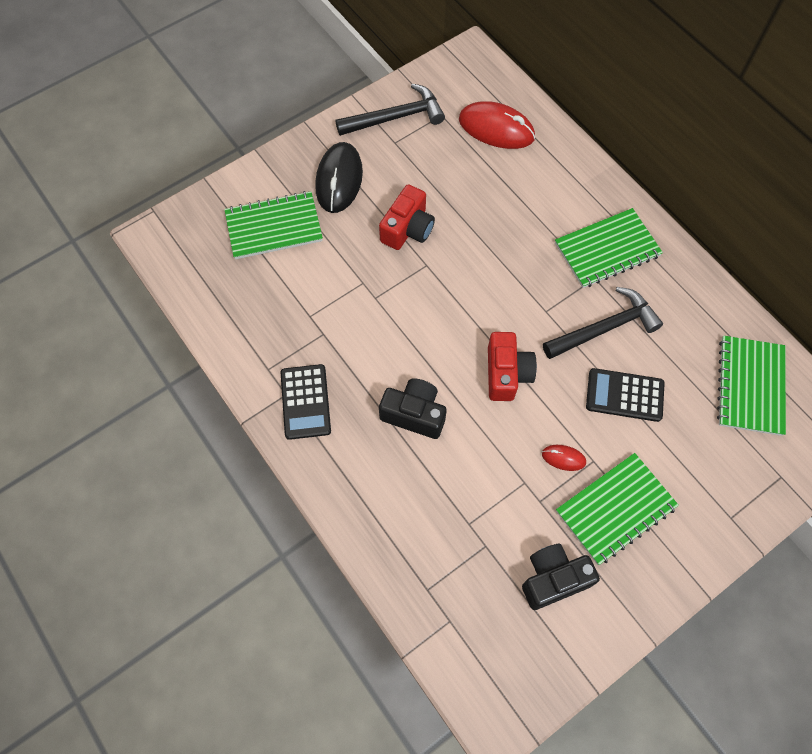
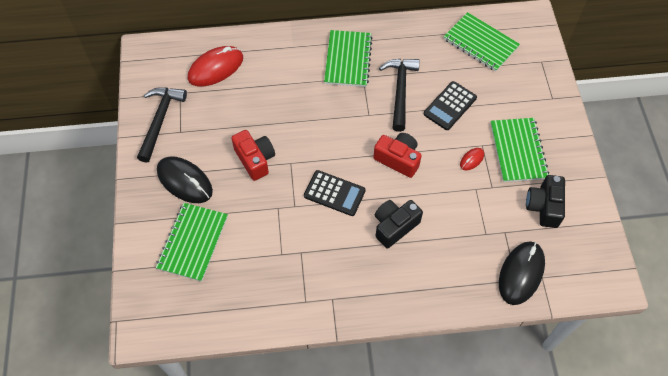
camera: 60 degrees left, 5 degrees down
(305, 402) = (346, 289): black calculator -> black calculator (334, 193)
(439, 591) = (521, 273): none -> black mouse

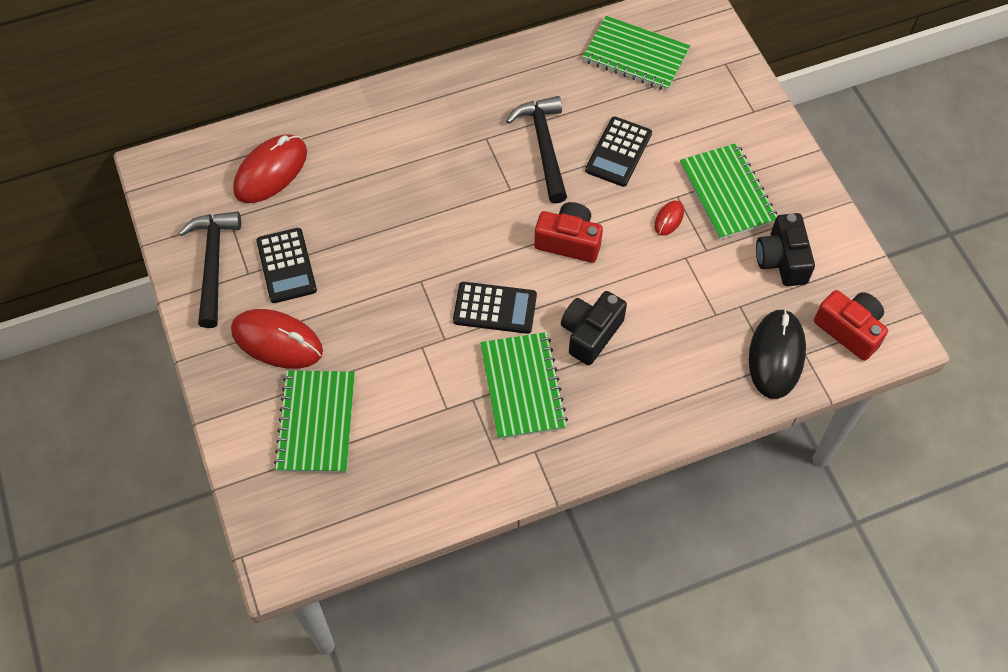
camera: 15 degrees left, 0 degrees up
(185, 181) = (277, 341): black mouse -> red mouse
(206, 132) = (286, 266): none -> black calculator
(255, 159) = (369, 287): red camera -> red camera (849, 330)
(348, 60) = (458, 118): green notebook -> green notebook (522, 387)

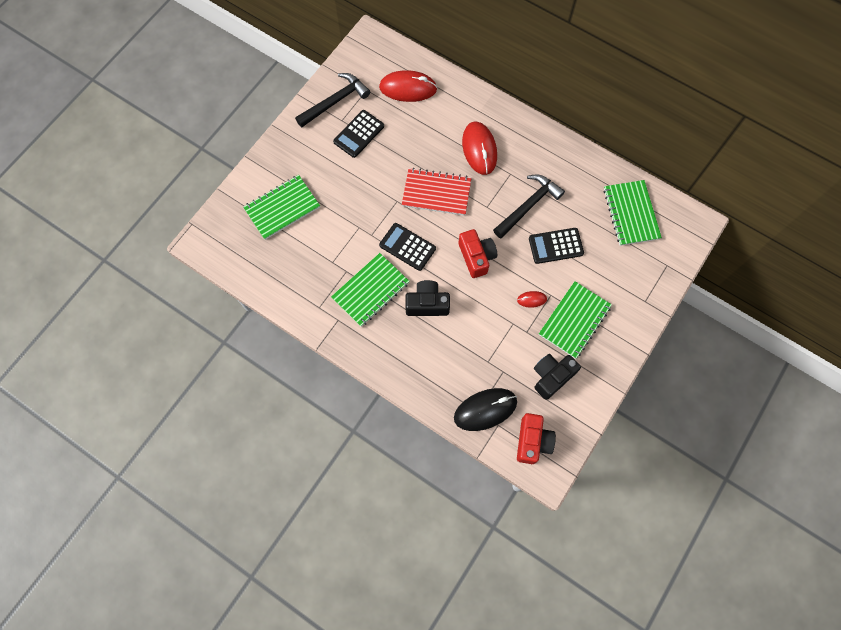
camera: 55 degrees right, 10 degrees up
(277, 341) = (314, 160): red mouse -> red mouse (479, 149)
(446, 230) = (436, 193): none -> red notebook
(495, 308) = (407, 247): black calculator -> black calculator turned 150 degrees clockwise

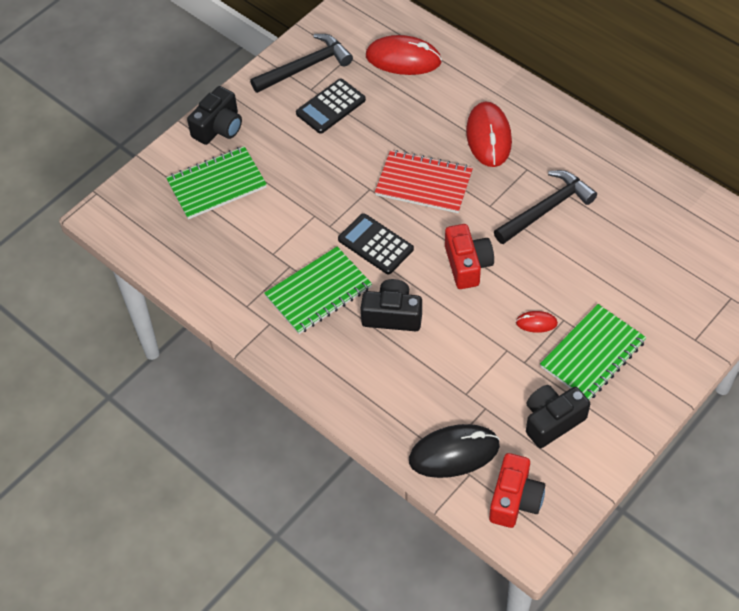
camera: 10 degrees right, 15 degrees down
(276, 159) = (218, 127): none -> black camera
(556, 246) = (578, 261): black calculator -> none
(631, 214) = (687, 230): green notebook -> none

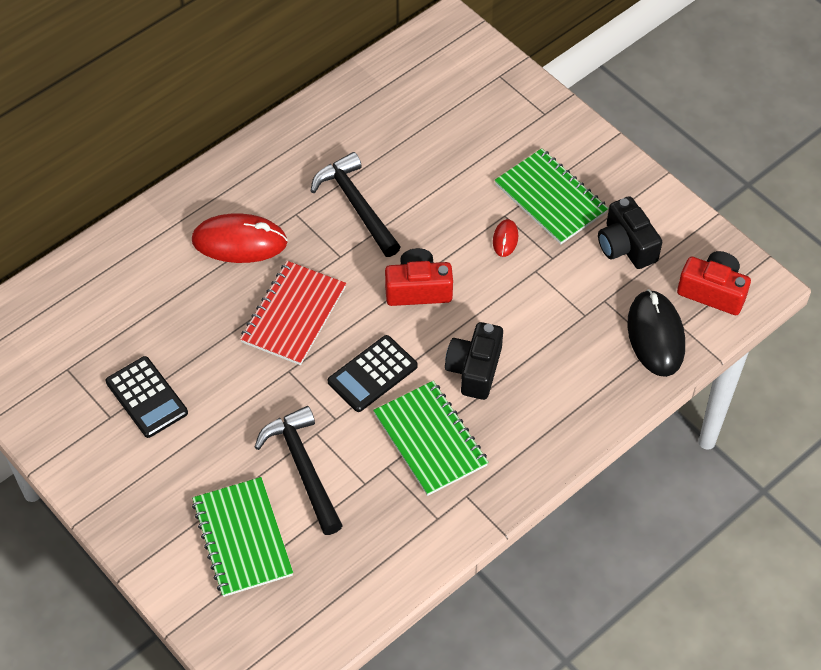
camera: 85 degrees left, 0 degrees up
(218, 127) = (146, 529): black camera -> none
(305, 67) = (69, 419): black hammer -> black hammer (303, 468)
(403, 59) = (90, 310): red mouse -> none

